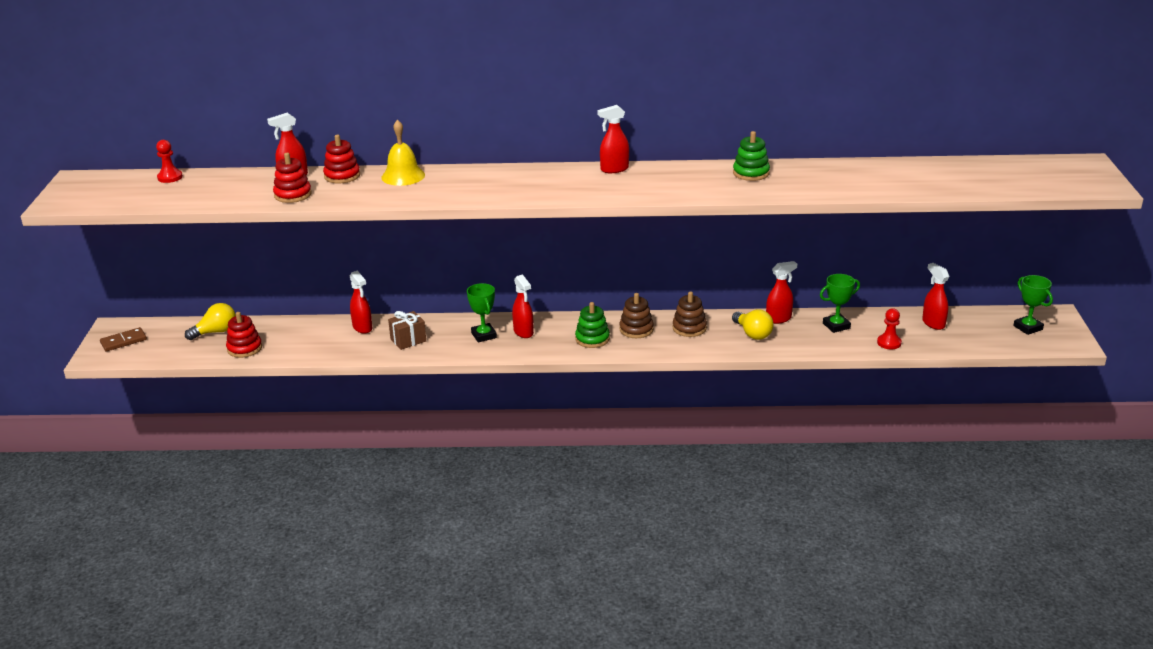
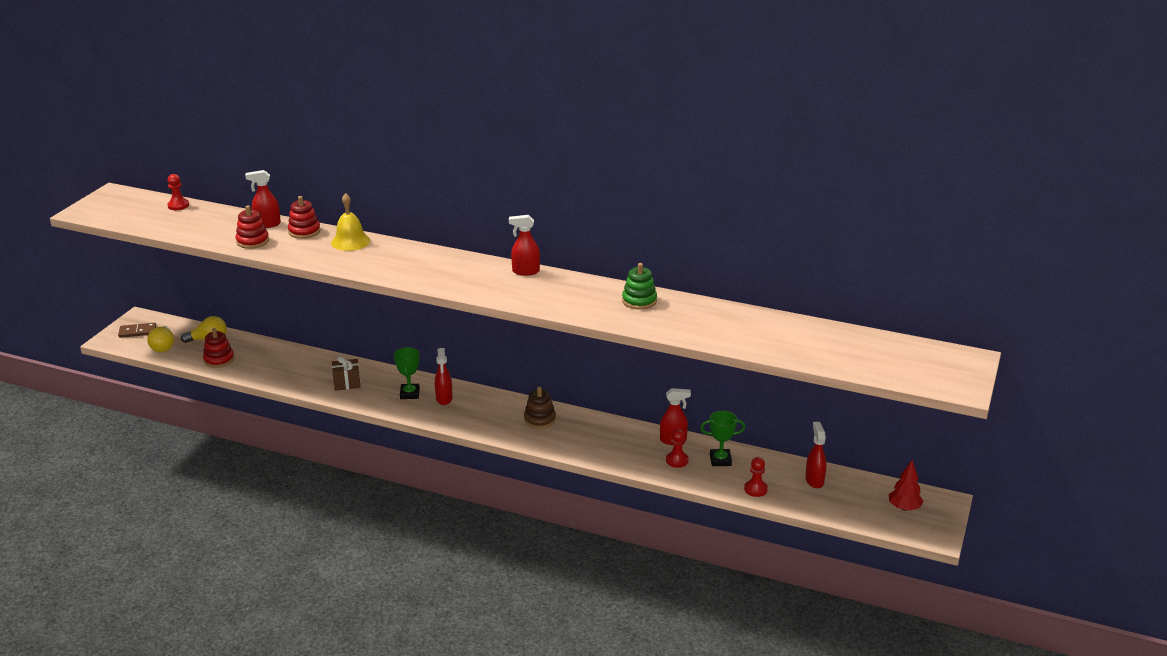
camera: 20 degrees right, 0 degrees up
(362, 328) = (320, 363): red spray bottle -> none
(592, 339) = (496, 419): green stacking toy -> none
(689, 328) = (586, 429): brown stacking toy -> none
(752, 334) = (638, 449): yellow light bulb -> yellow light bulb (163, 347)
(797, 335) = (677, 460): none -> red pawn
(1028, 327) = (904, 508): green trophy -> red tree

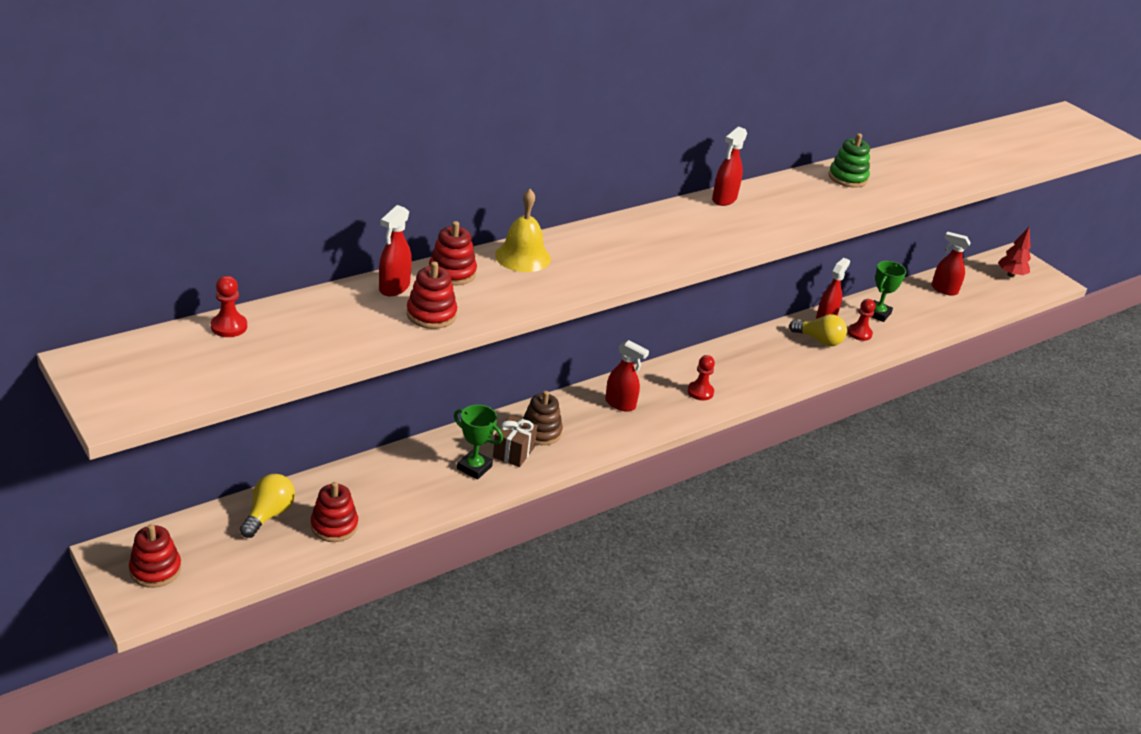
camera: 60 degrees left, 5 degrees up
(137, 332) = (155, 570): brown domino -> red stacking toy
(163, 347) = (233, 561): yellow light bulb -> yellow light bulb (819, 340)
(409, 394) = (585, 421): green trophy -> green trophy (474, 467)
(540, 419) = (721, 368): brown stacking toy -> brown stacking toy (541, 432)
(755, 489) = (935, 320): red pawn -> red pawn (700, 392)

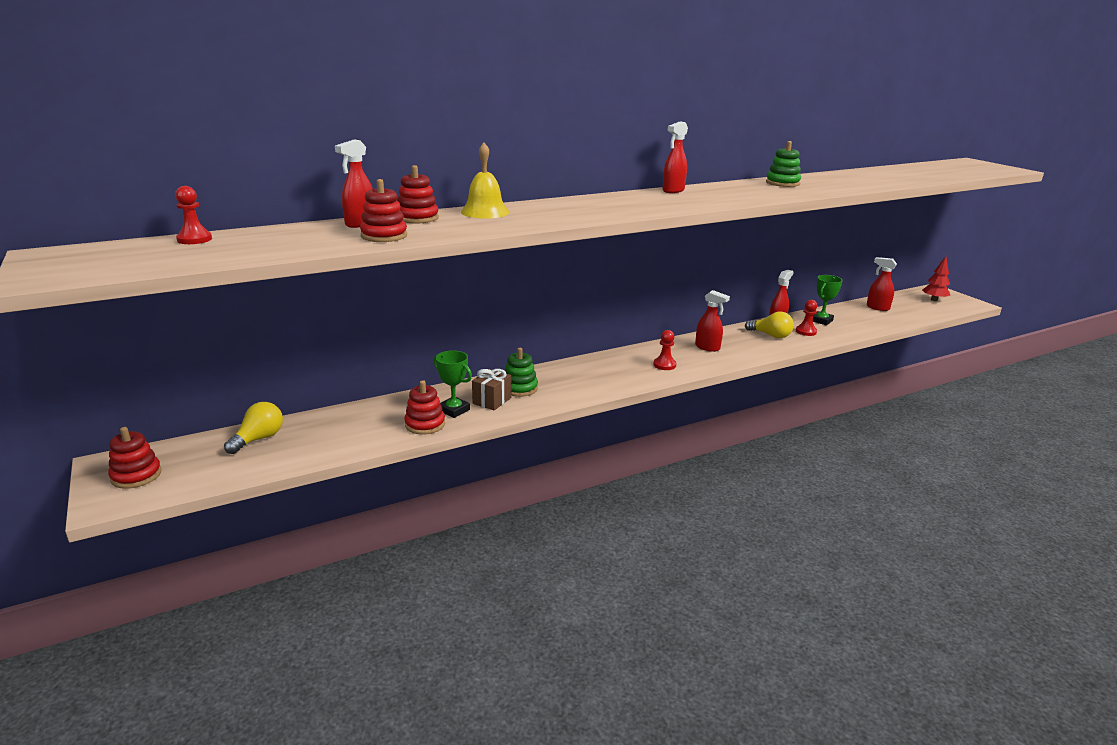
camera: 10 degrees right, 10 degrees down
(334, 526) = (313, 447): red stacking toy -> red stacking toy (425, 424)
(541, 432) = (519, 388): brown stacking toy -> green stacking toy
(620, 404) = (593, 372): red spray bottle -> red spray bottle (707, 347)

